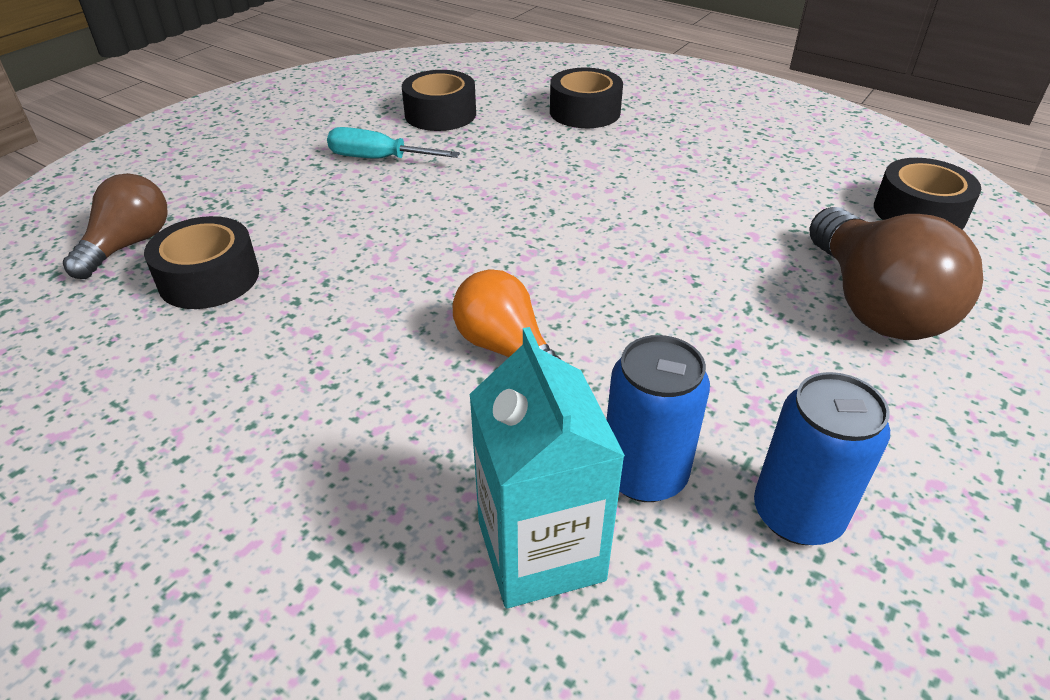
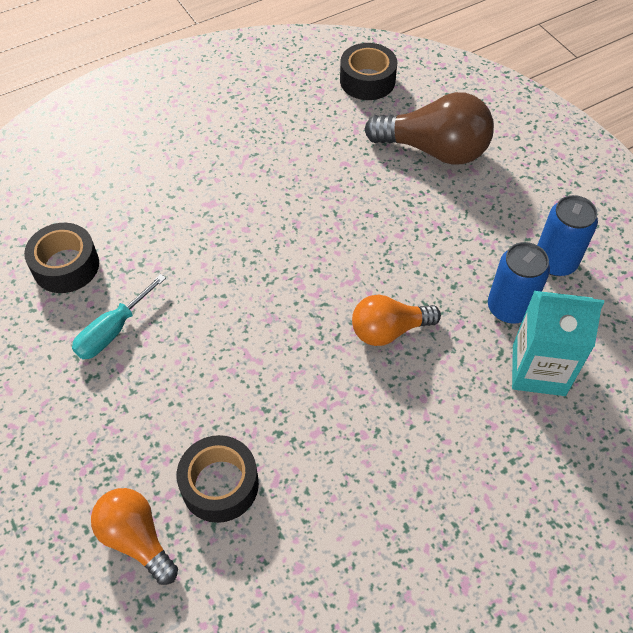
camera: 65 degrees left, 15 degrees up
(129, 245) = (136, 539): brown light bulb -> orange light bulb
(585, 112) = (132, 174): black tape -> none

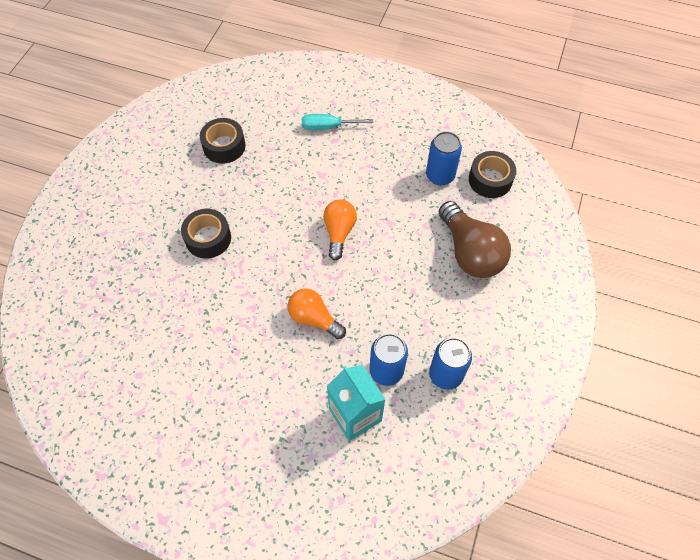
camera: 50 degrees right, 5 degrees up
(113, 331) = (204, 196): turquoise screwdriver -> turquoise screwdriver (328, 127)
(136, 539) = (102, 294): orange light bulb -> orange light bulb (339, 232)
(220, 484) = (156, 307): black tape -> black tape (208, 238)
(321, 112) = (440, 176): none -> blue can

